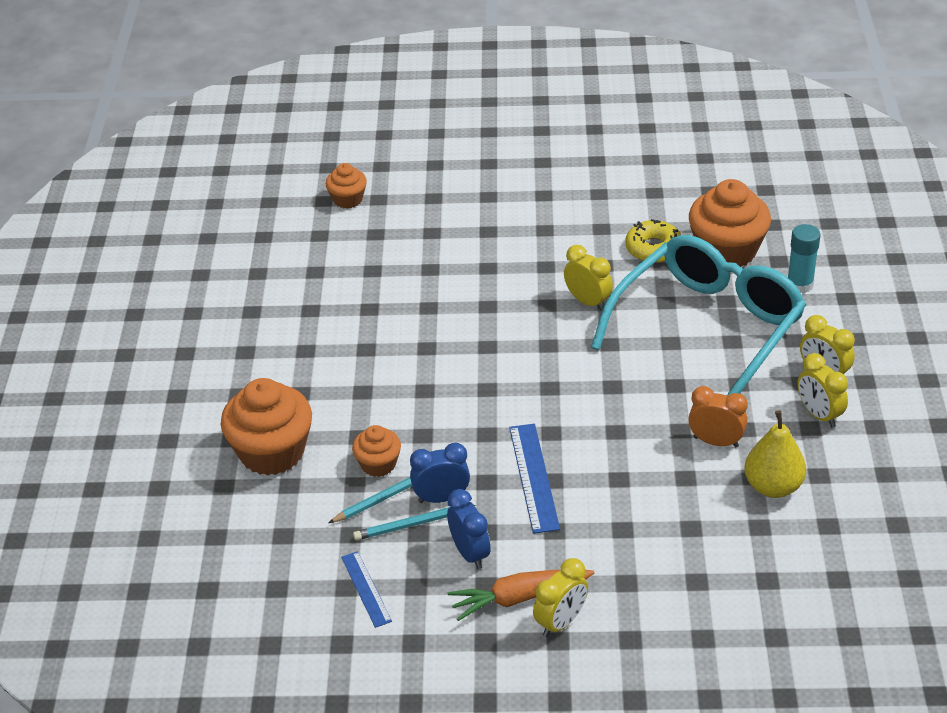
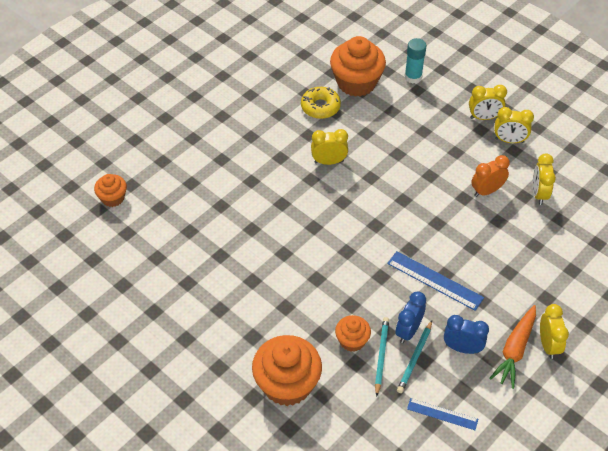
camera: 50 degrees left, 10 degrees up
(707, 328) = (404, 132): turquoise glasses -> none
(773, 486) = (539, 194): yellow pear -> yellow clock

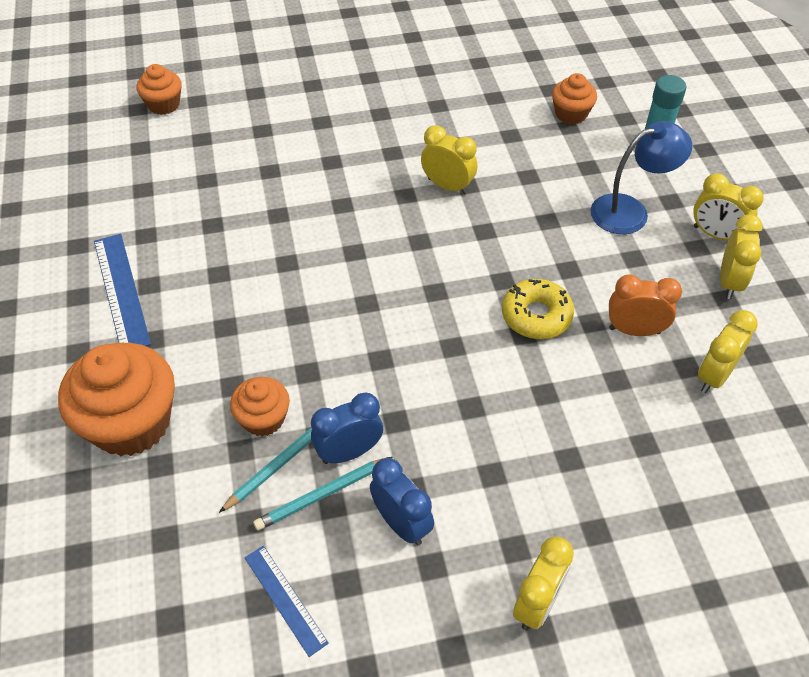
camera: 35 degrees right, 0 degrees up
(320, 107) = (497, 120): yellow donut -> yellow donut (536, 316)
(356, 82) = (571, 114): orange cupcake -> orange cupcake, size x0.53
(433, 126) = (630, 211): none -> blue lamp
(434, 280) = (448, 407): blue ruler -> blue ruler (121, 291)
(509, 140) = (729, 282): yellow clock -> yellow clock turned 120 degrees counterclockwise
(515, 350) = (477, 577): orange carrot -> none

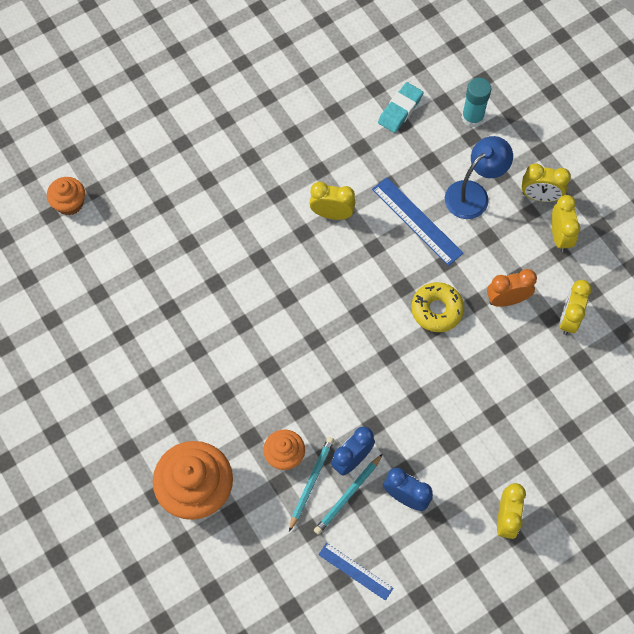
camera: 20 degrees left, 15 degrees up
(121, 291) = (132, 390): blue ruler -> blue ruler (416, 221)
(571, 114) = (400, 110): orange cupcake -> turquoise eraser

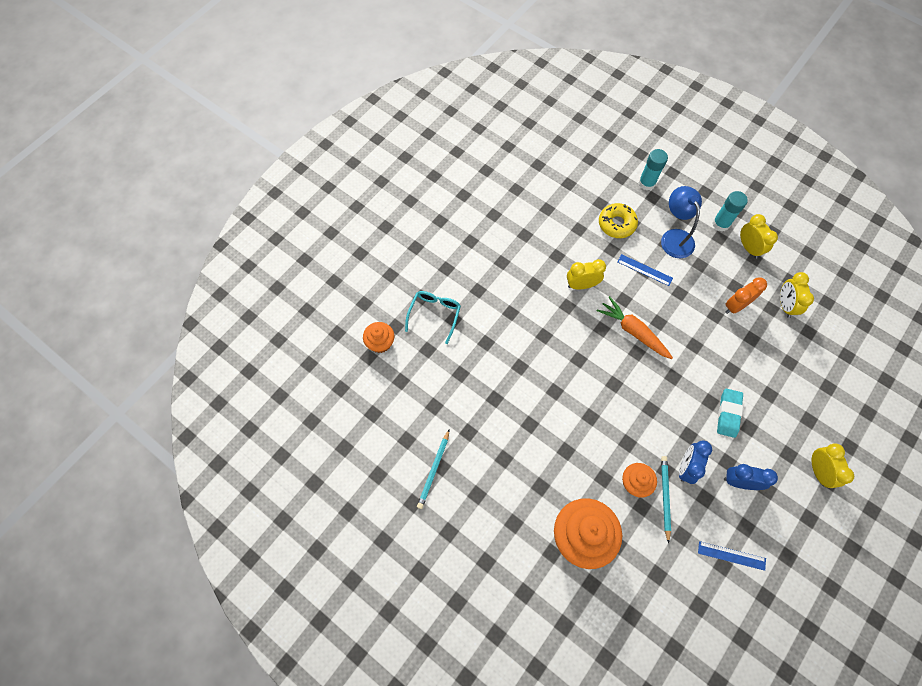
camera: 20 degrees left, 0 degrees up
(145, 192) = (434, 314): none -> turquoise glasses
(348, 495) = (696, 497): turquoise pencil -> turquoise pencil (434, 470)
(367, 287) = (633, 331): none -> orange carrot
(400, 110) = (593, 193): turquoise eraser -> turquoise eraser (728, 414)
(416, 221) = (644, 270): blue ruler -> blue ruler, size x0.64
(437, 310) = (691, 331): yellow donut -> yellow donut (616, 224)
(473, 194) = (674, 237): blue lamp -> blue lamp turned 45 degrees counterclockwise
(540, 196) = (721, 224): yellow clock -> turquoise glue stick

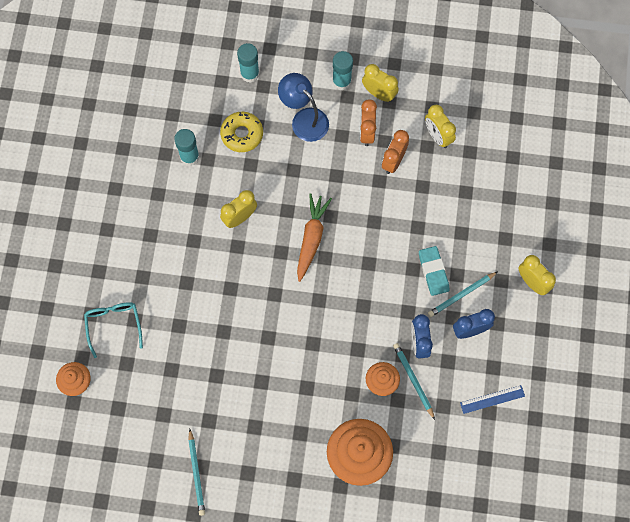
camera: 30 degrees left, 5 degrees up
(565, 220) = (189, 157): none -> turquoise glue stick
(633, 331) = (311, 238): orange carrot -> orange carrot turned 90 degrees clockwise
(644, 270) = (292, 169): blue ruler -> none
(723, 272) = (367, 132): none -> orange clock
(745, 447) = (461, 295): none -> turquoise pencil

